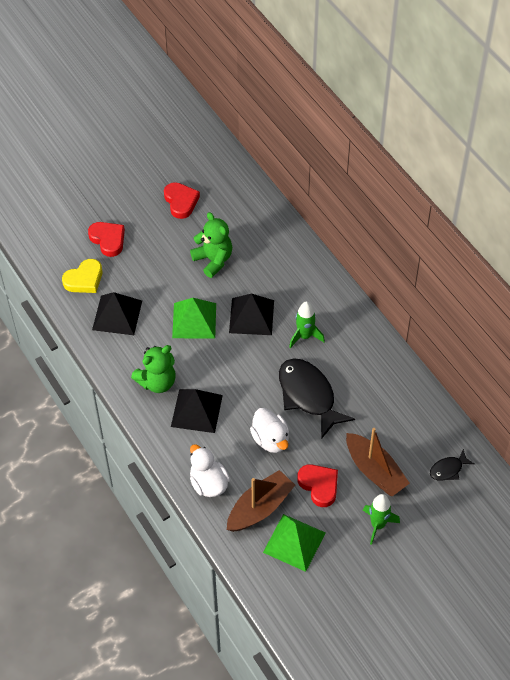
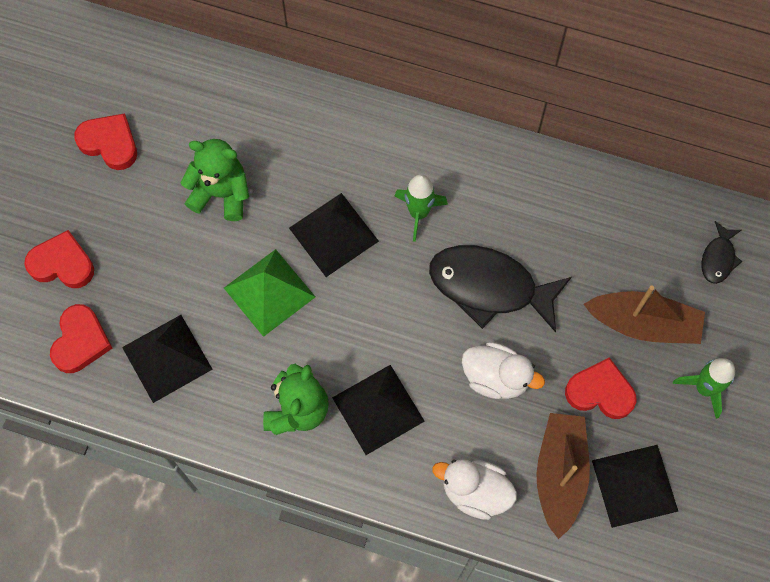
camera: 40 degrees left, 15 degrees up
(84, 279) = (80, 341): yellow heart -> red heart
(294, 542) = (634, 485): green pyramid -> black pyramid

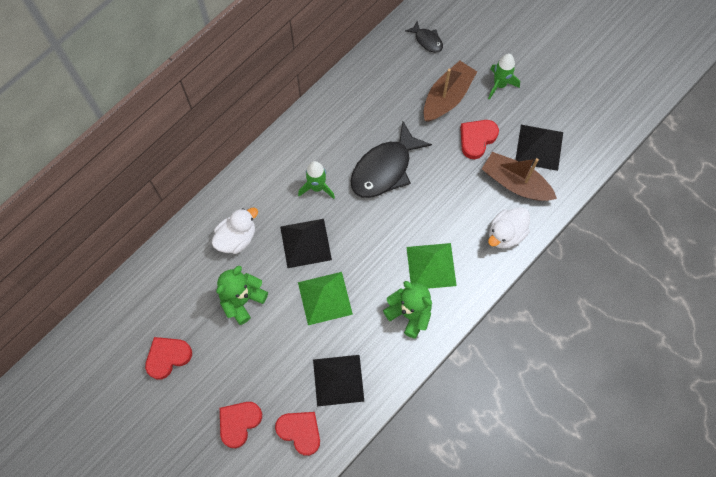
camera: 65 degrees left, 0 degrees up
(378, 409) = (431, 266): black pyramid -> green pyramid
(496, 377) = (442, 191): white duck -> white duck (236, 238)

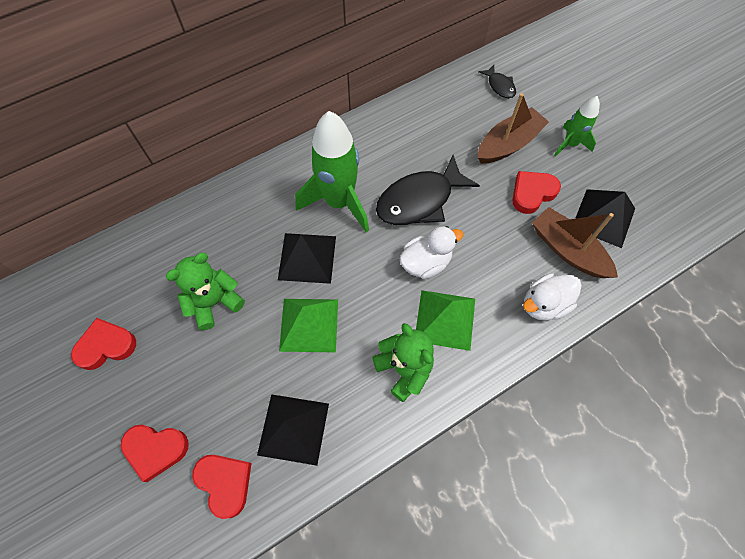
camera: 15 degrees right, 5 degrees down
(236, 238) = (233, 234): white duck -> white duck (426, 263)
(239, 423) = (156, 449): red heart -> red heart turned 135 degrees counterclockwise
(317, 187) = (339, 202): green rocket -> green rocket, size x1.85

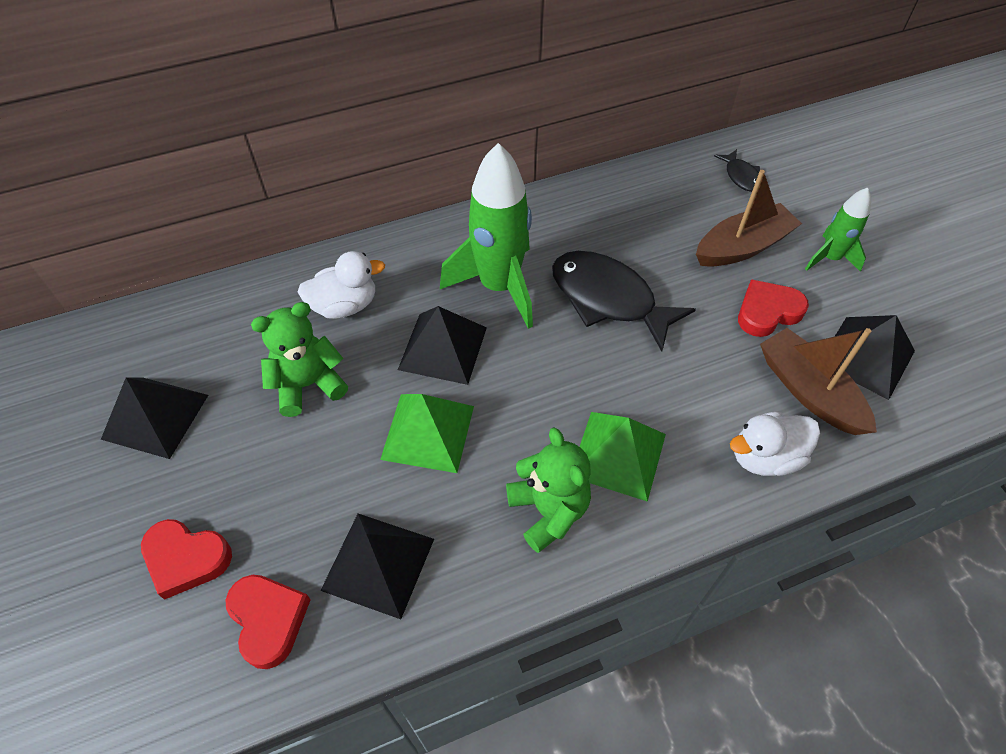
camera: 10 degrees right, 10 degrees down
(106, 346) = (155, 417): red heart -> black pyramid
(419, 200) = (608, 299): black fish -> black fish turned 60 degrees clockwise
(426, 263) = (603, 378): white duck -> white duck (345, 305)

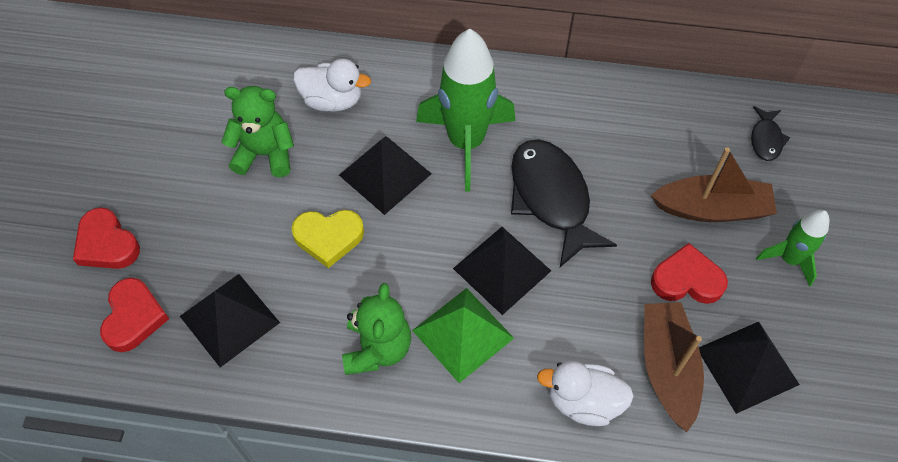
camera: 30 degrees right, 5 degrees up
(155, 417) = (145, 125): black pyramid -> black pyramid (502, 269)
(427, 432) = (328, 237): green pyramid -> yellow heart

